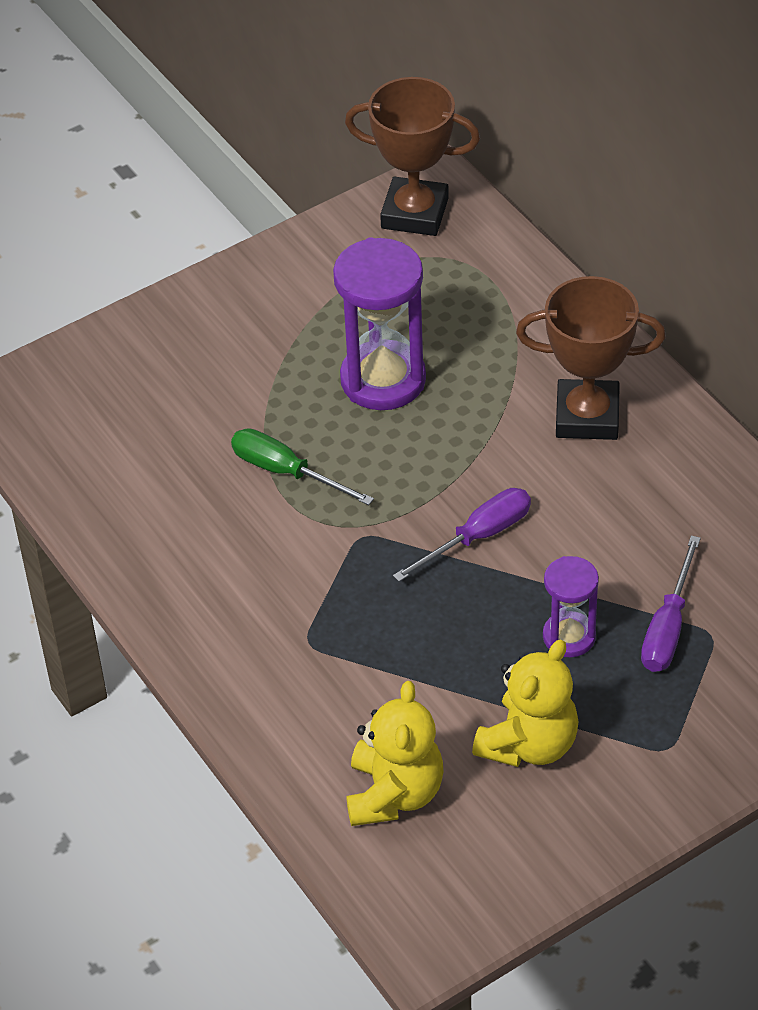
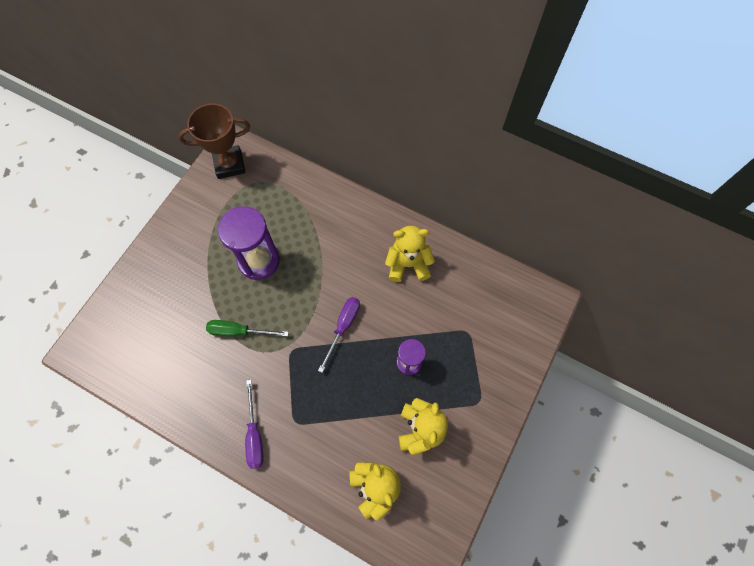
camera: 30 degrees left, 20 degrees up
(587, 416) = (359, 241): brown trophy -> none
(660, 487) = (408, 264): none -> yellow teddy bear
(668, 627) = (448, 337): purple screwdriver -> purple screwdriver (254, 435)

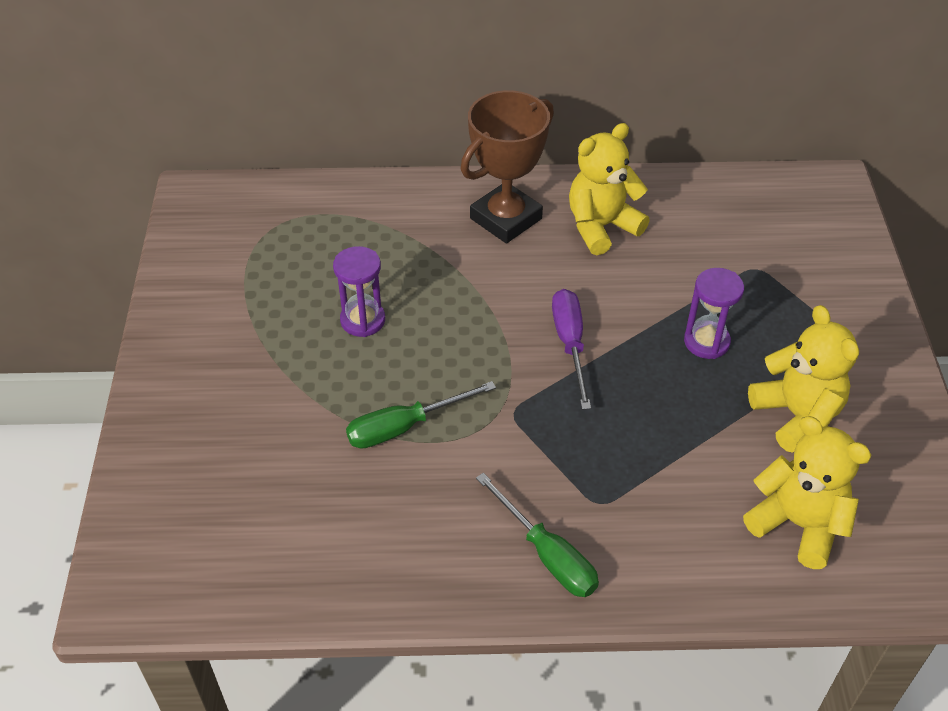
camera: 30 degrees left, 20 degrees down
(229, 164) = (213, 220): brown trophy -> brown trophy (506, 218)
(254, 435) = (547, 554): purple screwdriver -> green screwdriver
(259, 261) = (363, 320): purple hourglass -> purple hourglass, size x0.57

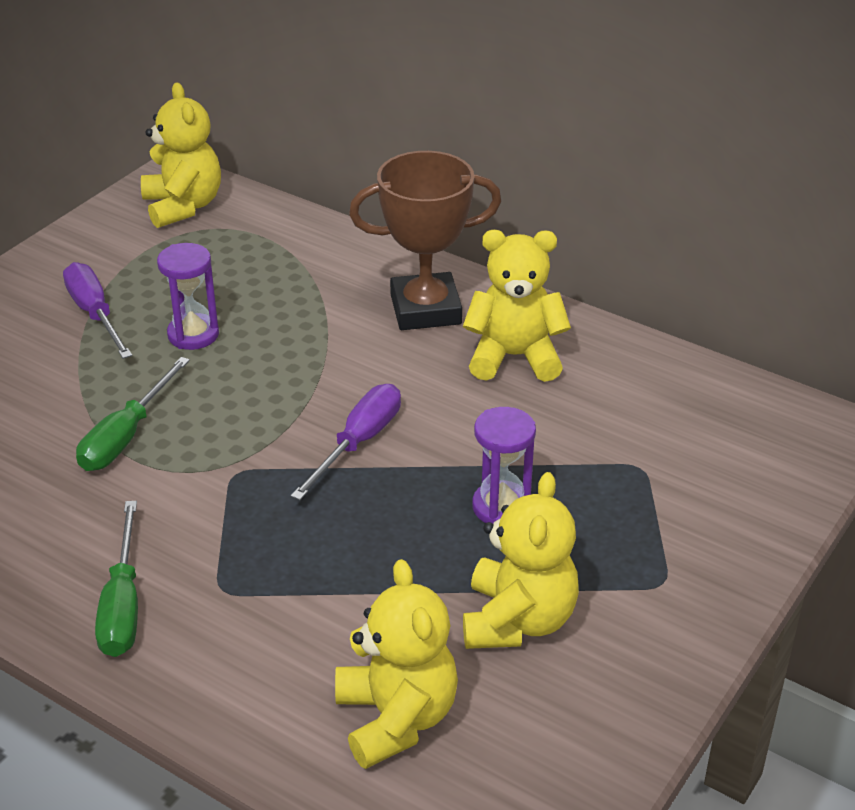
camera: 35 degrees right, 10 degrees down
(234, 216) = (183, 206): none -> yellow teddy bear
(267, 341) = (95, 314): none -> purple screwdriver
(404, 427) = (126, 436): green screwdriver -> green screwdriver turned 75 degrees counterclockwise

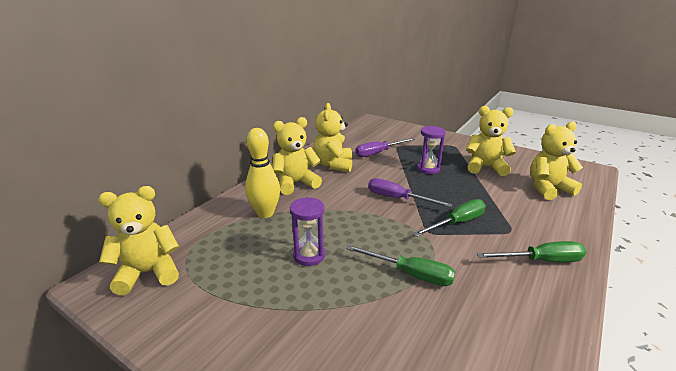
camera: 90 degrees left, 10 degrees down
(95, 314) = (279, 305): purple screwdriver -> purple screwdriver (378, 153)
(259, 515) = (457, 223): none -> green screwdriver
(318, 283) = (265, 213): none -> yellow bowling pin
(425, 309) = (296, 183): brown trophy -> yellow teddy bear

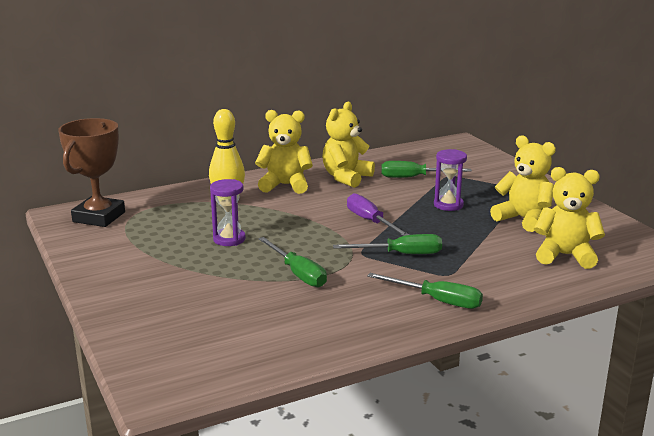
camera: 30 degrees right, 5 degrees down
(148, 273) = (99, 217): yellow teddy bear -> brown trophy
(378, 153) = (414, 177): purple screwdriver -> green screwdriver

